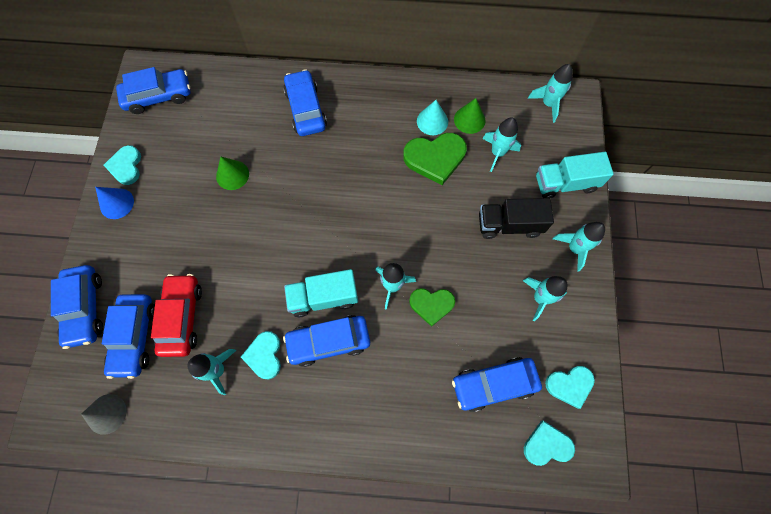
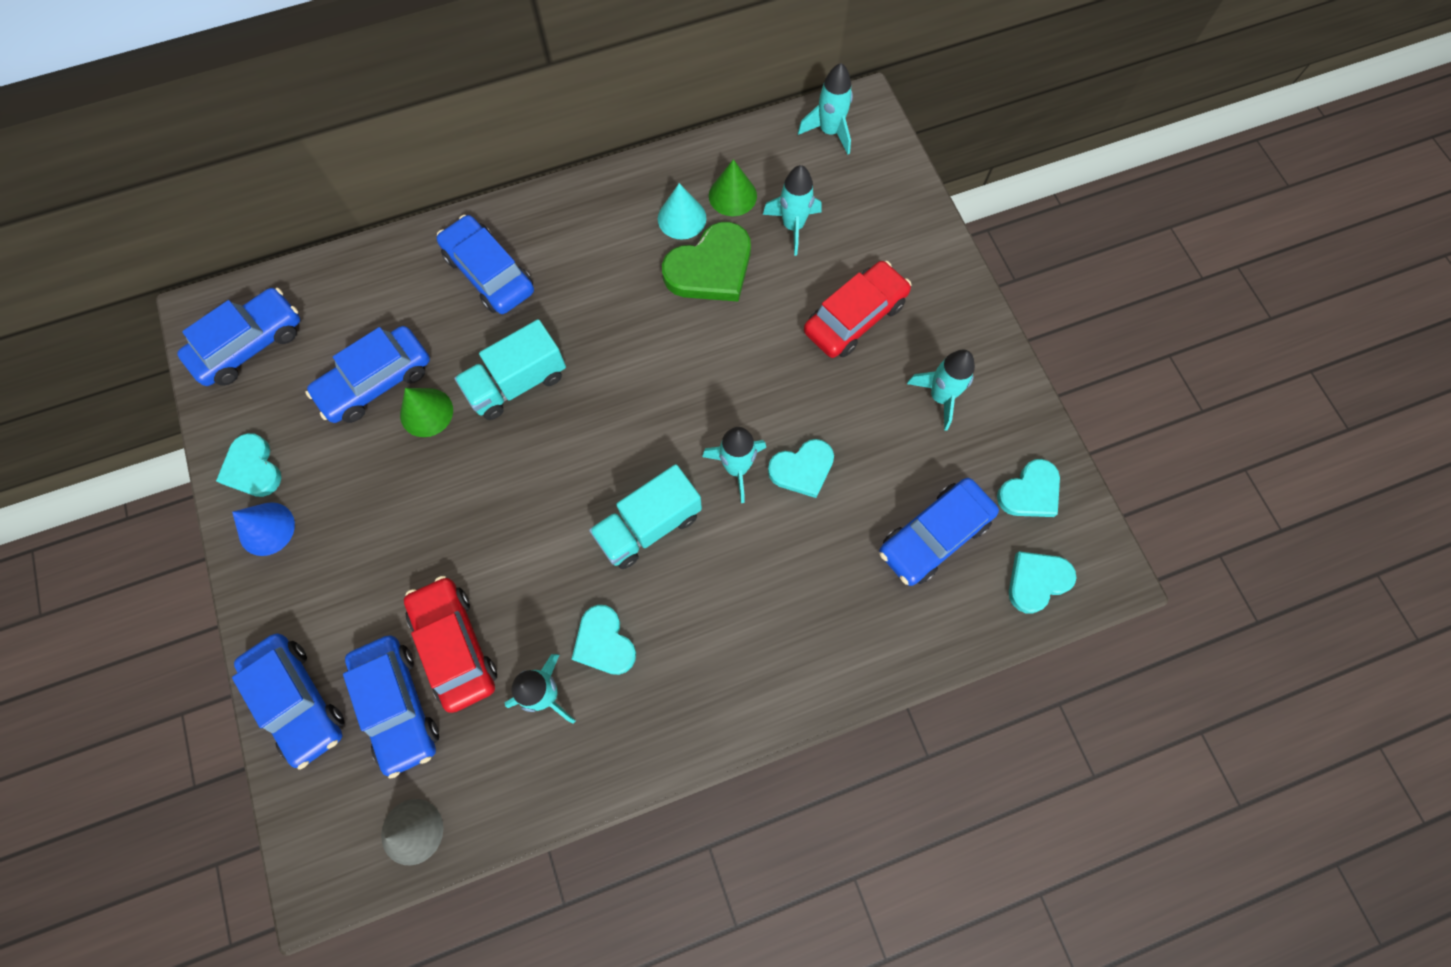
camera: 25 degrees left, 0 degrees up
(328, 342) = (685, 582): blue car -> blue car (376, 382)
(431, 305) = (802, 469): green heart -> turquoise heart
(509, 225) = (854, 317): black truck -> red car
(565, 183) = (902, 231): turquoise truck -> turquoise truck (517, 383)
(574, 248) = (954, 312): turquoise rocket -> none

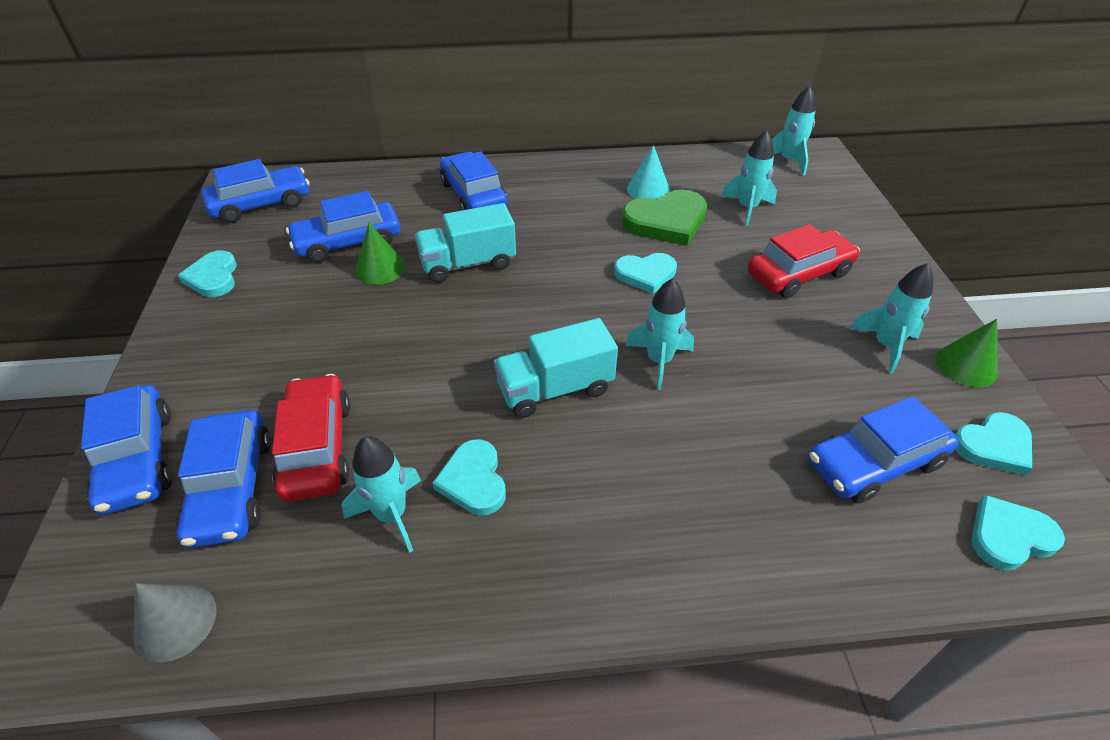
camera: 15 degrees right, 25 degrees down
(266, 528) = (198, 319): blue cone -> none
(732, 195) = (696, 183): green cone -> green cone (966, 365)
(802, 469) = (728, 375): turquoise heart -> turquoise heart (645, 274)

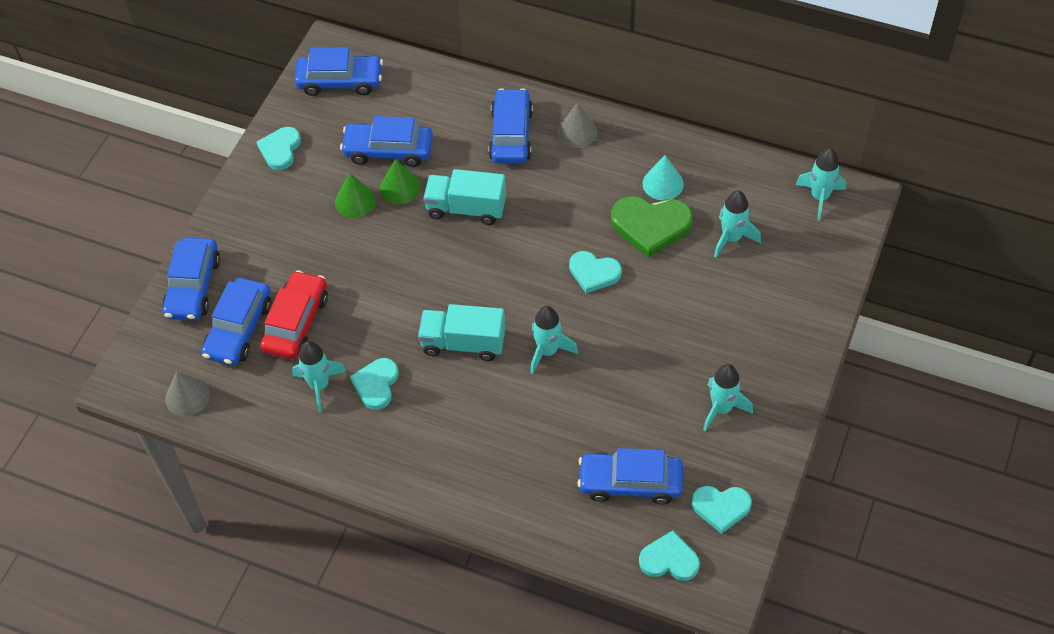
camera: 30 degrees right, 10 degrees up
(537, 177) = (577, 132): none -> grey cone
(798, 274) = (715, 321): red car -> none
(966, 365) = (765, 448): green cone -> green cone (355, 201)

